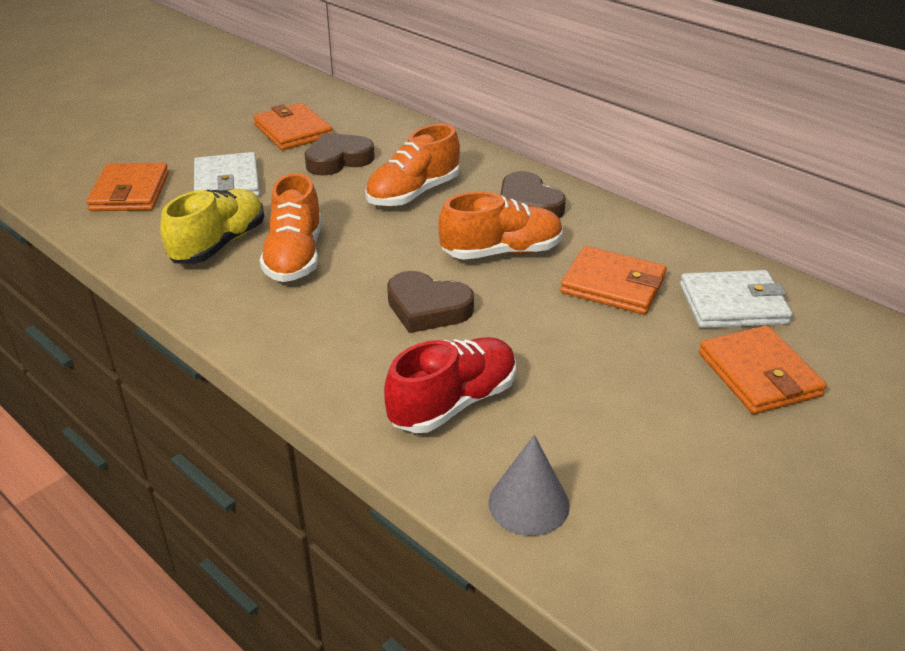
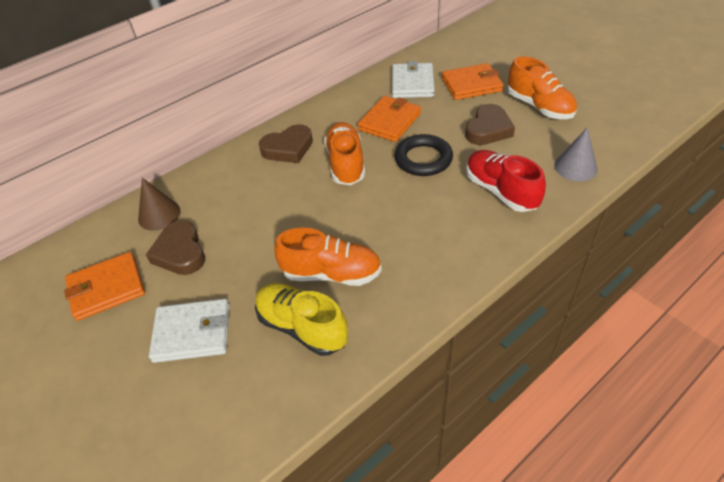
camera: 80 degrees left, 10 degrees up
(130, 192) = (181, 419): orange wallet -> none
(397, 139) = (159, 215): none -> brown cone
(413, 193) = (254, 205): orange shoe -> orange shoe (539, 107)
(427, 308) = (406, 200): brown heart -> brown heart (488, 129)
(523, 321) = (423, 159): none -> black ring

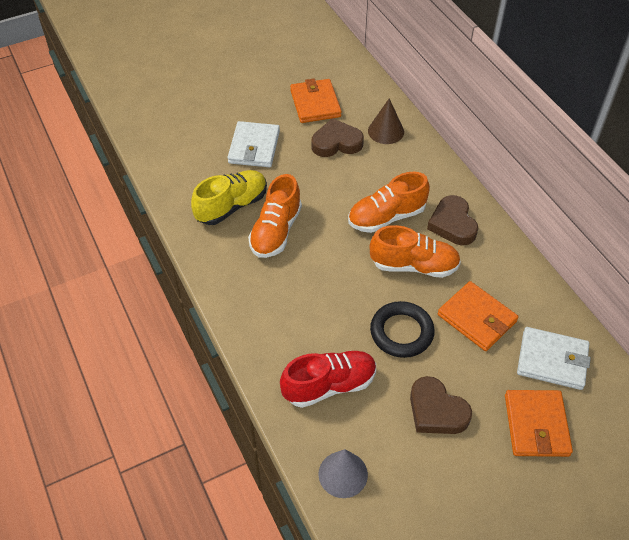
camera: 100 degrees right, 5 degrees up
(539, 107) = (468, 486): orange shoe -> orange shoe (386, 217)

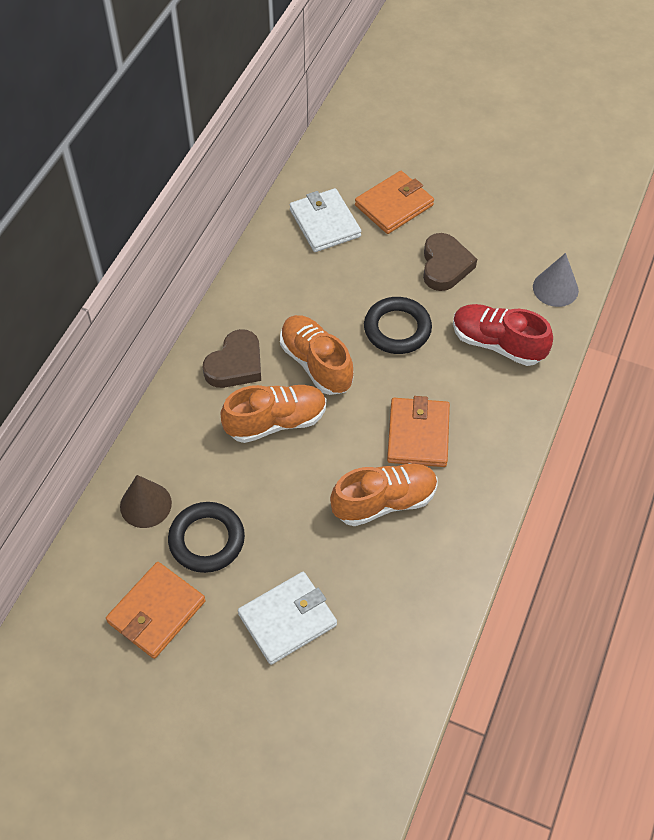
camera: 130 degrees left, 5 degrees up
(231, 206) = (392, 569): yellow shoe -> none
(336, 143) = (207, 540): brown heart -> black ring
(386, 217) = (276, 422): orange shoe -> orange shoe turned 45 degrees counterclockwise
(476, 318) = (331, 288): orange wallet -> orange wallet (418, 435)

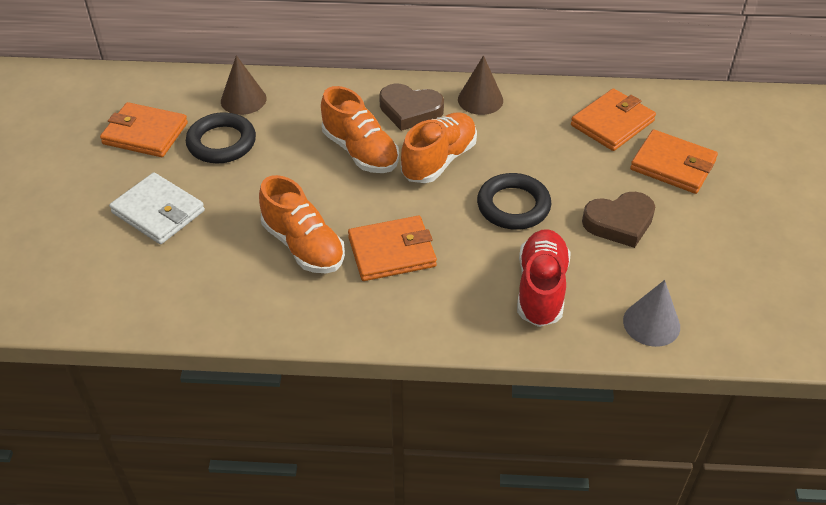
camera: 70 degrees right, 10 degrees down
(247, 305) = (480, 100): none -> brown cone
(325, 223) = (612, 123): white wallet -> orange wallet

